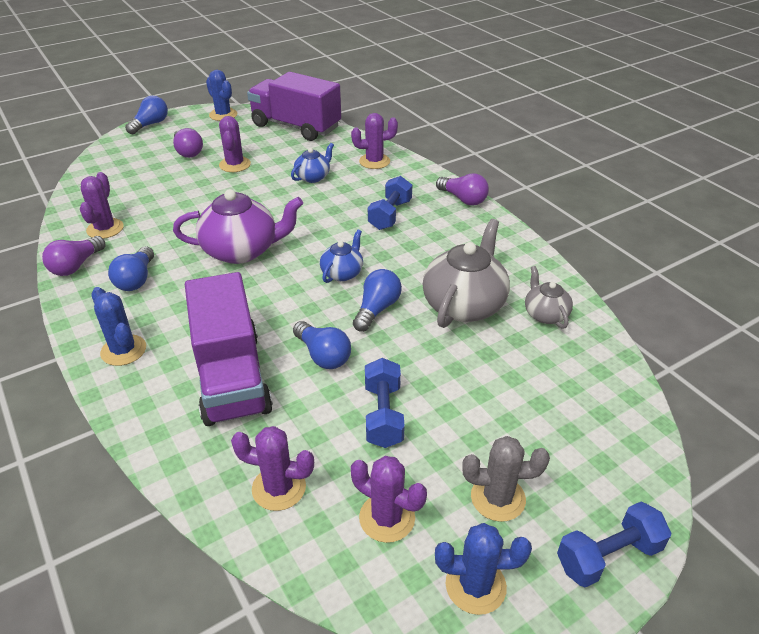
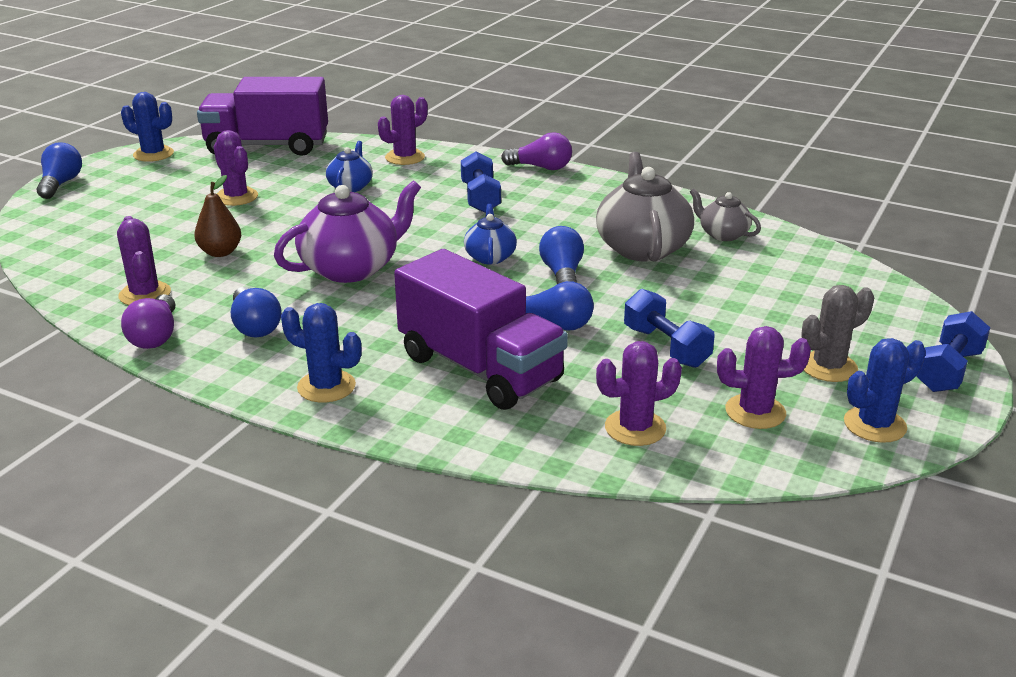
camera: 30 degrees left, 10 degrees down
(179, 209) = (220, 252): none -> brown pear
(188, 152) = (155, 199): purple light bulb -> none

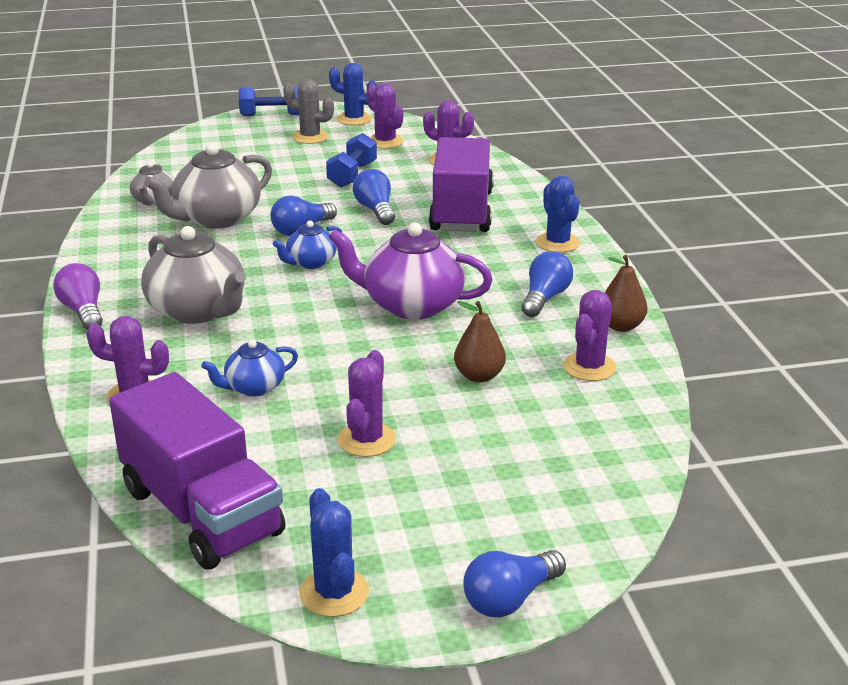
camera: 130 degrees left, 0 degrees up
(155, 336) = (621, 326): purple light bulb -> brown pear
(480, 198) = (198, 310): blue dumbbell -> grey teapot

